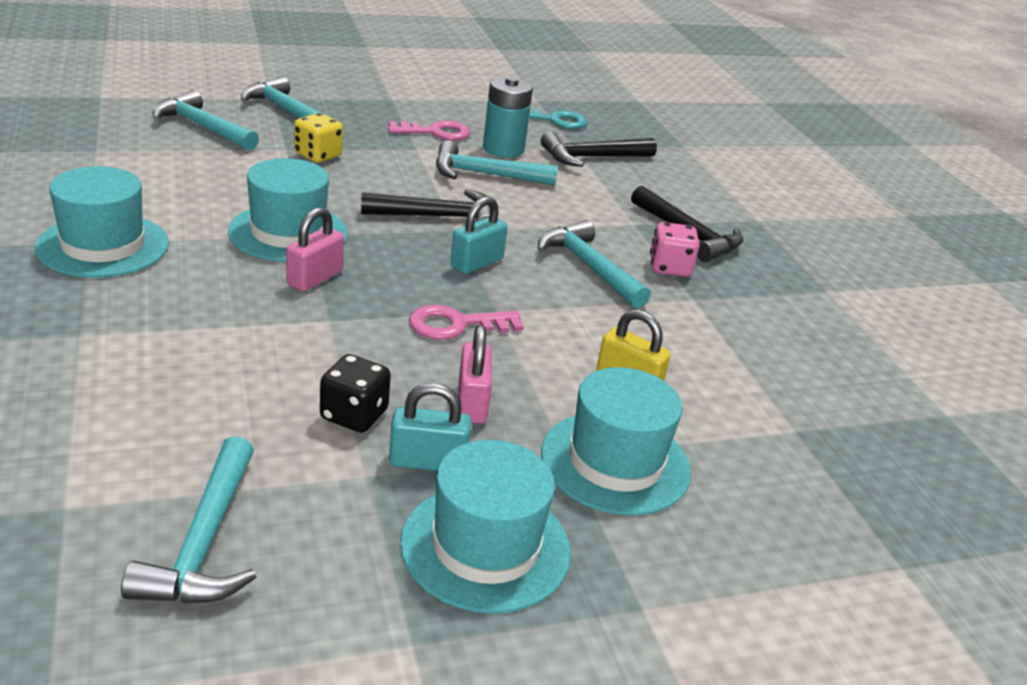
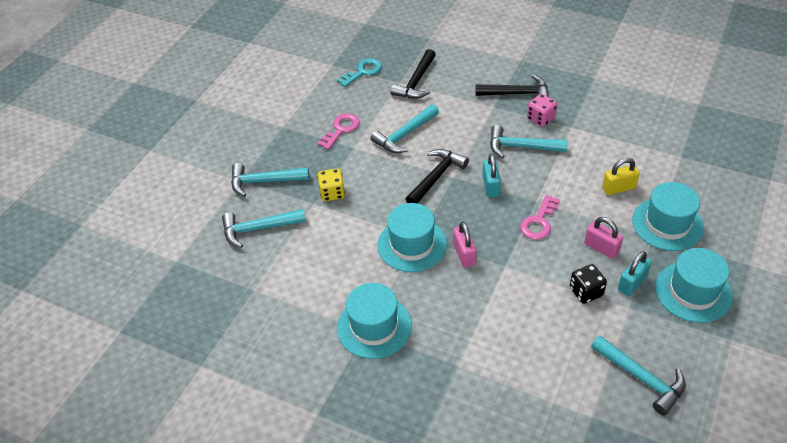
camera: 40 degrees left, 15 degrees up
(503, 149) = (381, 112): turquoise battery -> none

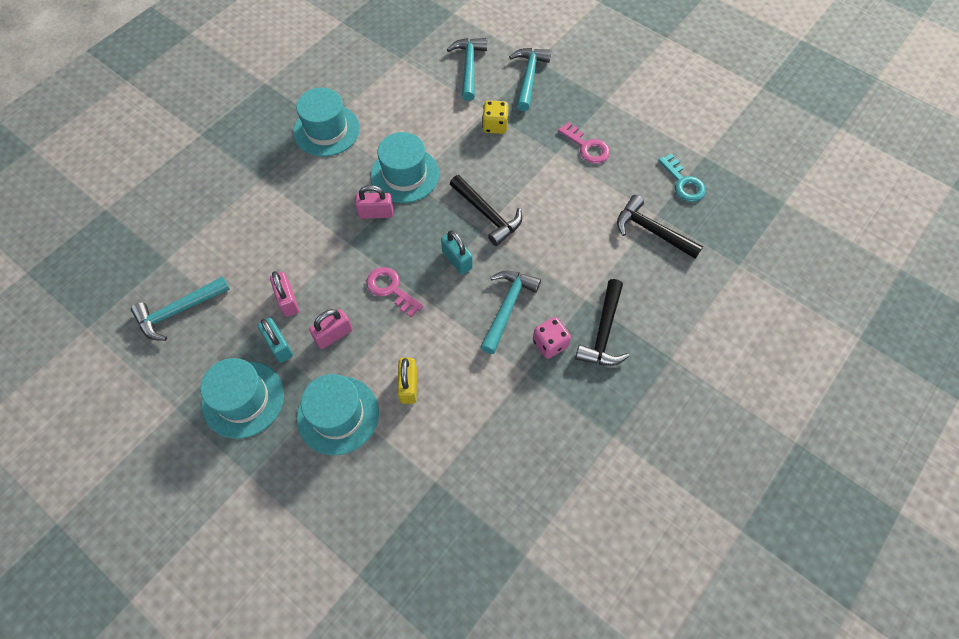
camera: 100 degrees right, 15 degrees up
(404, 135) = (561, 200): turquoise hammer -> none
(491, 186) = (457, 260): turquoise padlock -> turquoise padlock turned 45 degrees clockwise
(586, 292) = (288, 300): black dice -> pink padlock

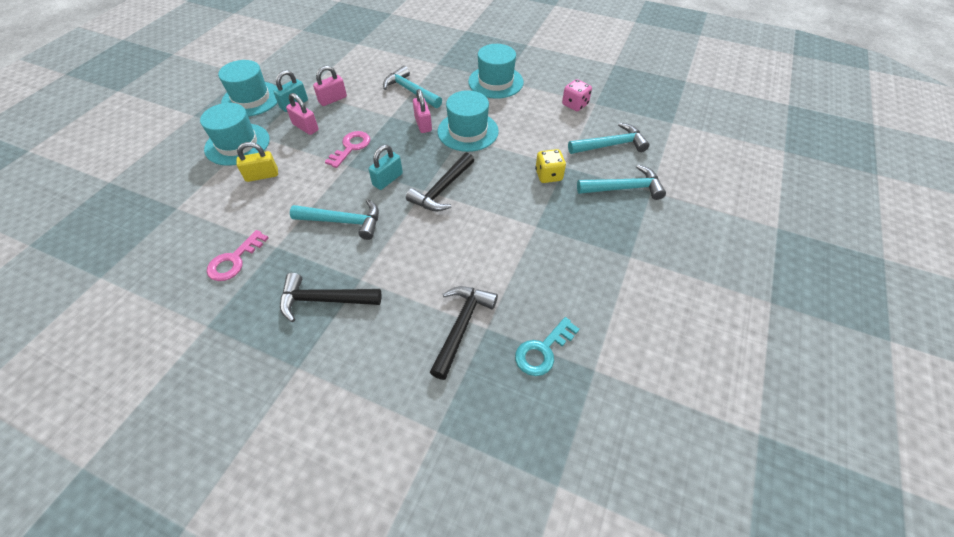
camera: 75 degrees right, 10 degrees down
(179, 311) = (318, 58): turquoise hammer -> turquoise hammer (411, 91)
(550, 344) = (307, 259): pink dice -> pink dice (575, 105)
(587, 147) = (555, 249): pink key -> pink key (234, 260)

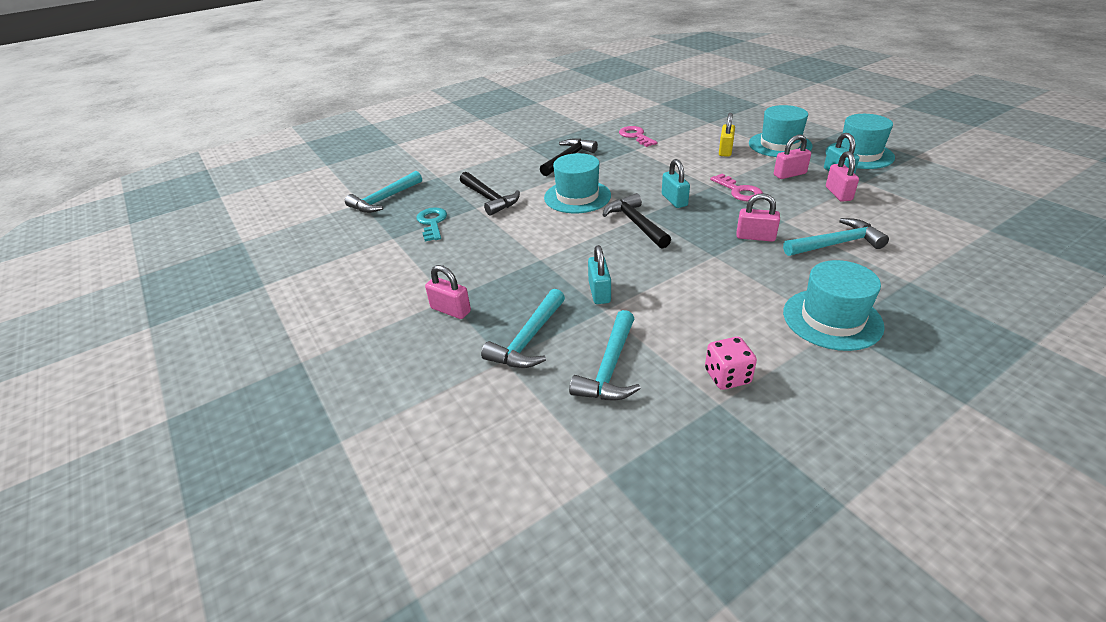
camera: 125 degrees right, 15 degrees down
(343, 222) = (637, 174): turquoise hammer -> turquoise hammer (384, 199)
(468, 131) = (721, 262): turquoise hat -> turquoise hat (577, 196)
(548, 175) = (599, 292): yellow dice -> turquoise padlock
(639, 246) = (450, 310): none -> pink padlock

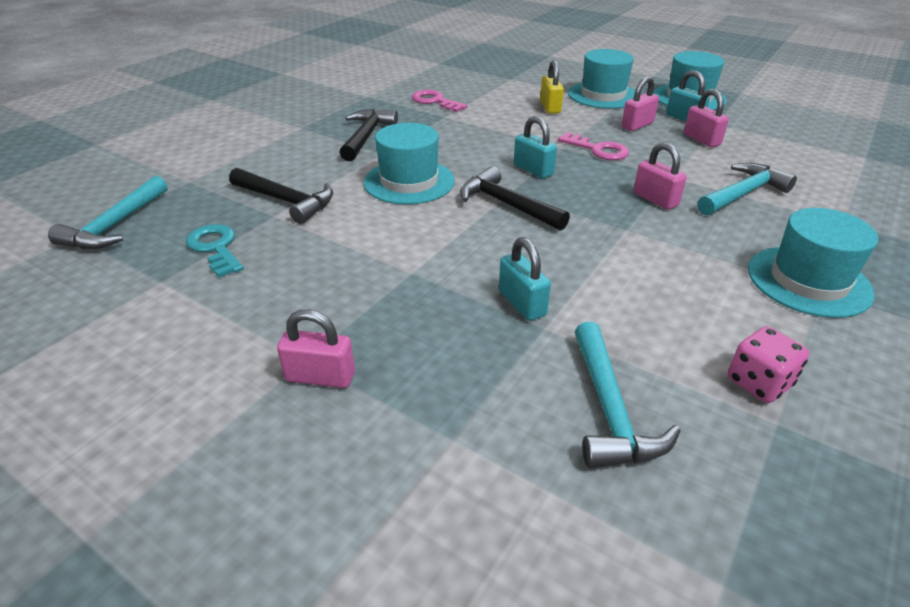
camera: 25 degrees left, 0 degrees up
(528, 339) = (469, 395): turquoise hammer -> none
(755, 237) = (655, 199): pink padlock -> pink padlock turned 60 degrees clockwise

